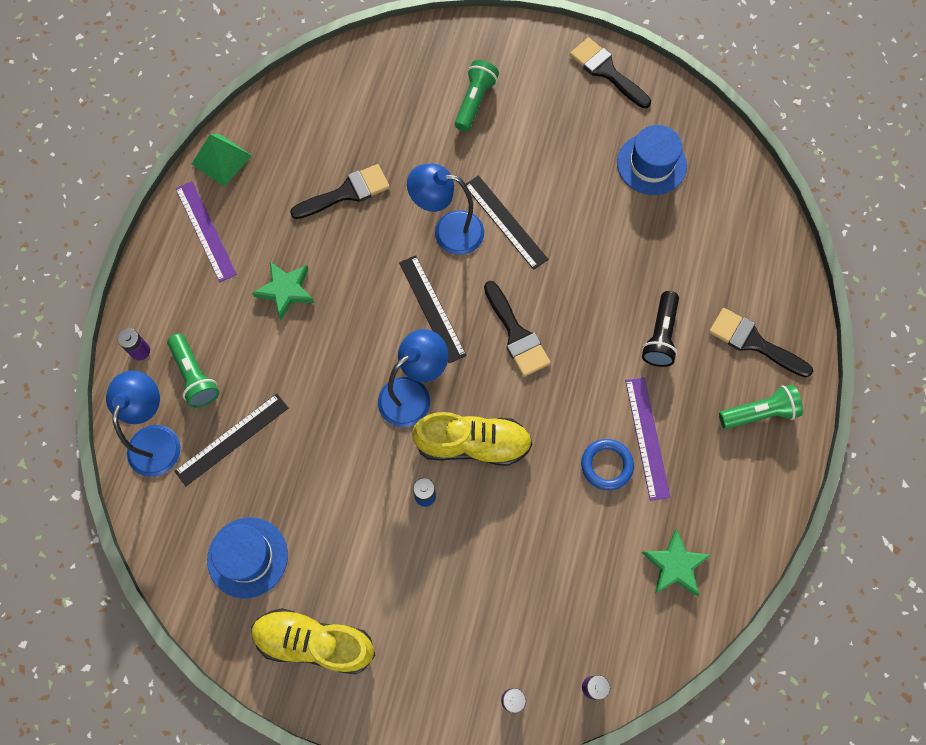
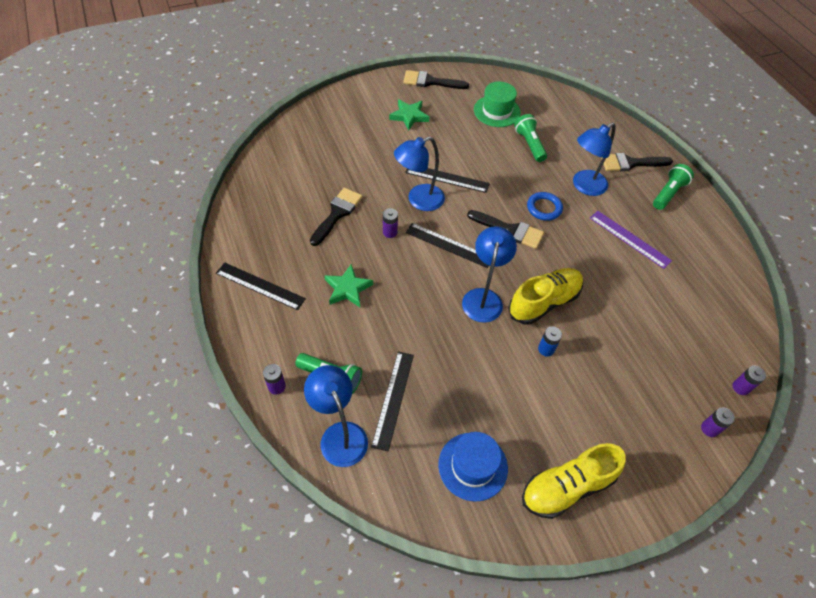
camera: 40 degrees left, 15 degrees down
(206, 231) = (260, 286): purple ruler -> black ruler
(221, 159) = (235, 239): green pyramid -> none
(382, 251) = (390, 232): none -> purple battery
(474, 102) = (371, 130): green flashlight -> green flashlight (529, 144)
(606, 465) = (624, 266): blue ring -> blue ring (544, 208)
(651, 164) = (497, 111): blue hat -> green hat
(660, 336) = (584, 186): black flashlight -> blue lamp
(675, 565) = (710, 293): green star -> green star (409, 116)

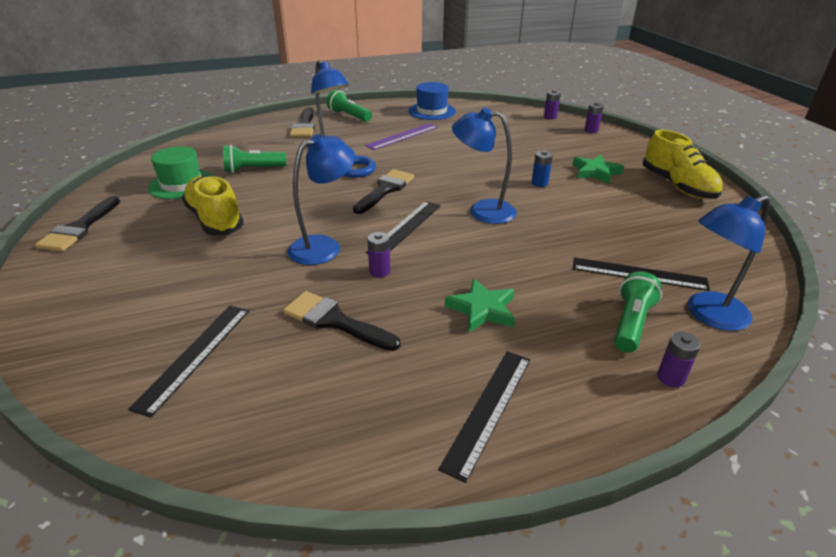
camera: 85 degrees left, 20 degrees down
(409, 116) = (146, 249): green star -> green star (595, 172)
(419, 200) = (324, 246): blue lamp -> blue lamp turned 105 degrees counterclockwise
(447, 178) = (289, 224): black ruler -> black ruler (194, 356)
(473, 466) = (688, 228): blue hat -> blue hat (432, 111)
(544, 302) = (483, 180): yellow shoe -> yellow shoe (215, 219)

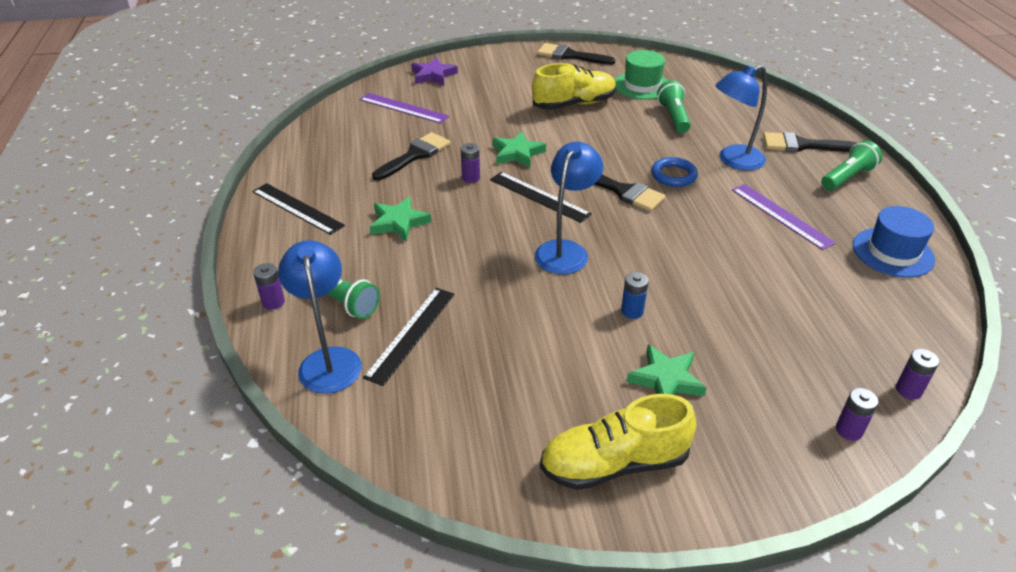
camera: 100 degrees right, 5 degrees up
(85, 341) = (433, 75): none -> purple star
(194, 356) = (403, 108): black ruler -> purple ruler
(324, 246) = (517, 153): blue lamp -> green star

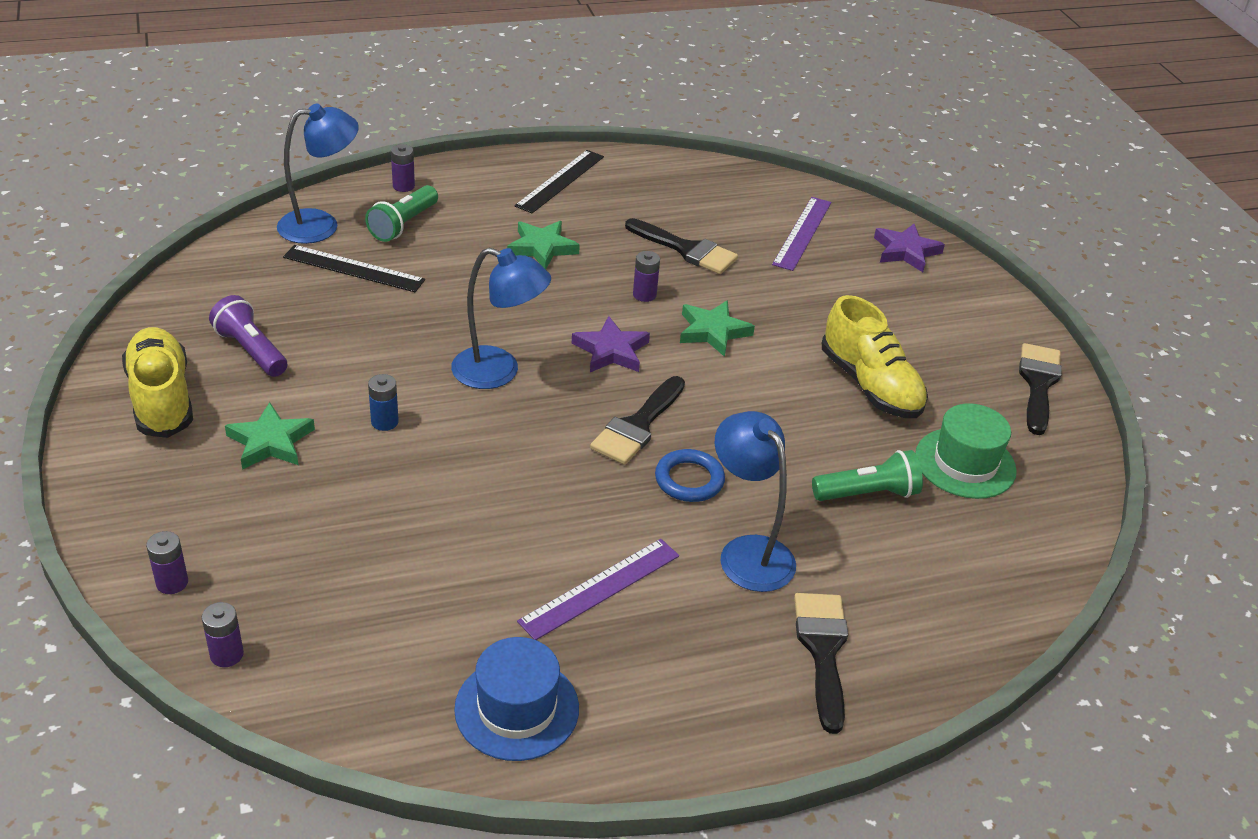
camera: 80 degrees right, 0 degrees up
(537, 401) = (251, 350): none -> purple flashlight
(539, 197) = (611, 351): black ruler -> purple star
(847, 178) = (727, 694): green flashlight -> none

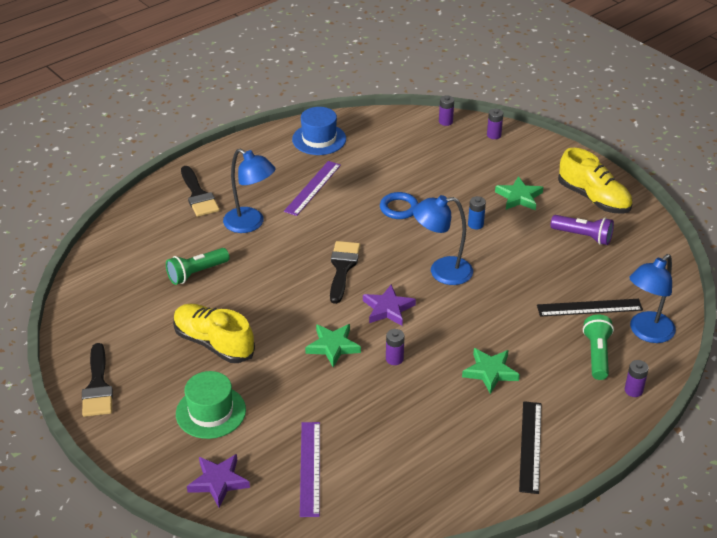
camera: 160 degrees right, 0 degrees up
(686, 249) = (390, 412): black brush -> none
(689, 480) = (298, 248): blue ring -> blue ring (399, 208)
(965, 463) = (142, 310): green hat -> green hat (211, 412)

